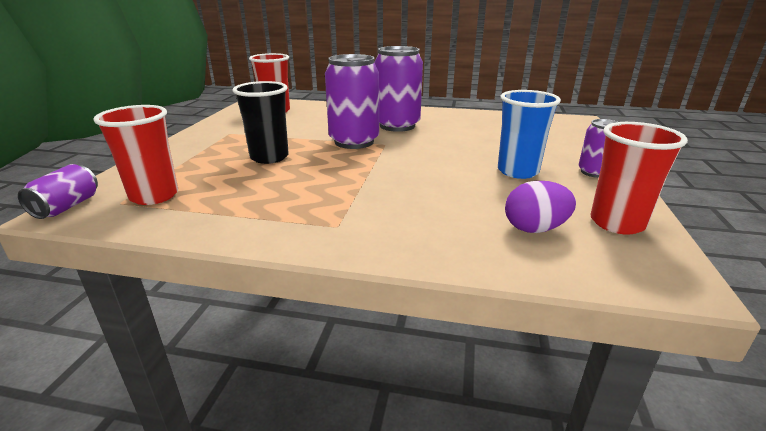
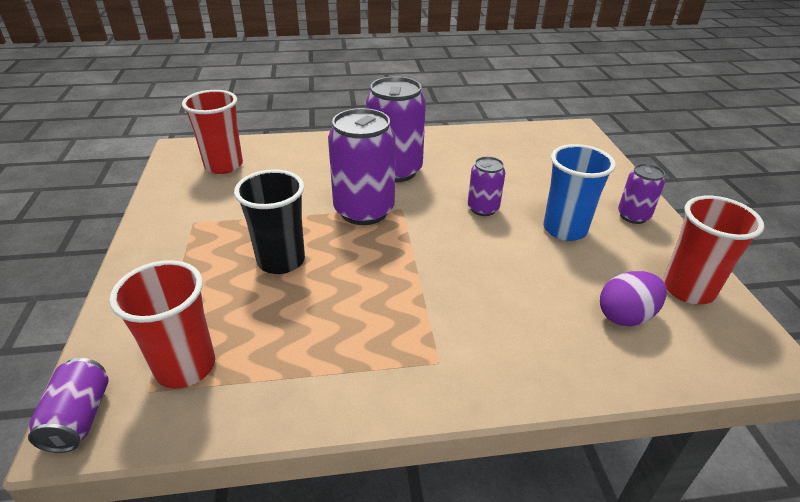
camera: 20 degrees left, 10 degrees up
(452, 152) = (483, 208): none -> purple can

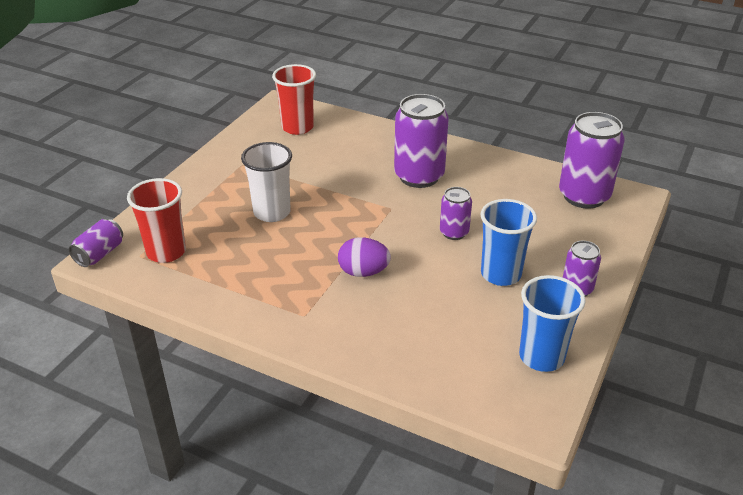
camera: 35 degrees right, 0 degrees up
(281, 260) = (272, 212): black cup -> white cup
(364, 211) = (361, 199): purple can -> purple can (584, 196)
(625, 316) = (464, 349): purple egg -> purple egg (363, 272)
(688, 289) = (541, 357): red cup -> blue cup

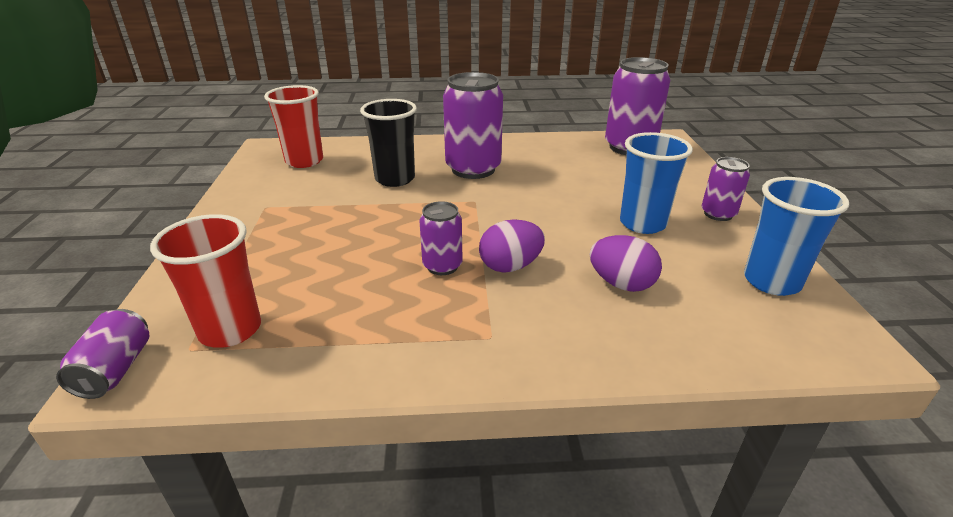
camera: 30 degrees left, 5 degrees down
(272, 212) = (344, 242): white cup -> none
(349, 167) = (395, 179): none -> black cup
(426, 314) = (621, 284): none -> purple egg
(454, 232) = (558, 203): purple can -> purple can (442, 266)

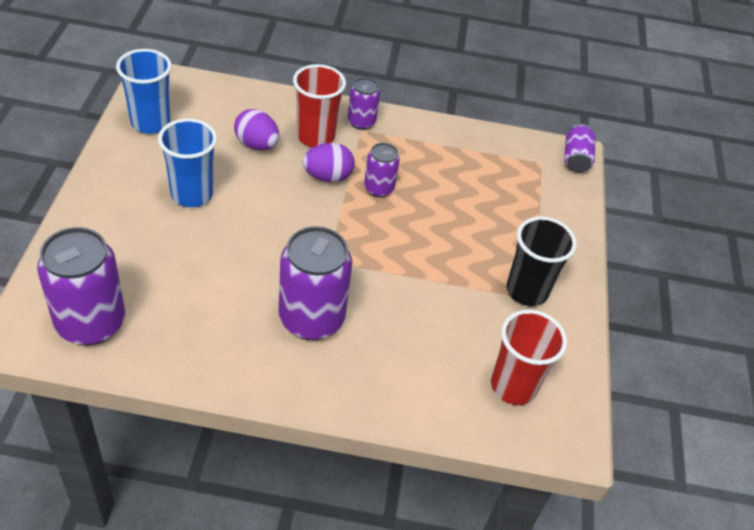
camera: 175 degrees left, 15 degrees up
(230, 330) = (520, 170): red cup -> red cup (315, 136)
(395, 179) = (404, 319): black cup -> black cup (527, 291)
(718, 214) = (113, 190): purple can -> purple can (361, 122)

